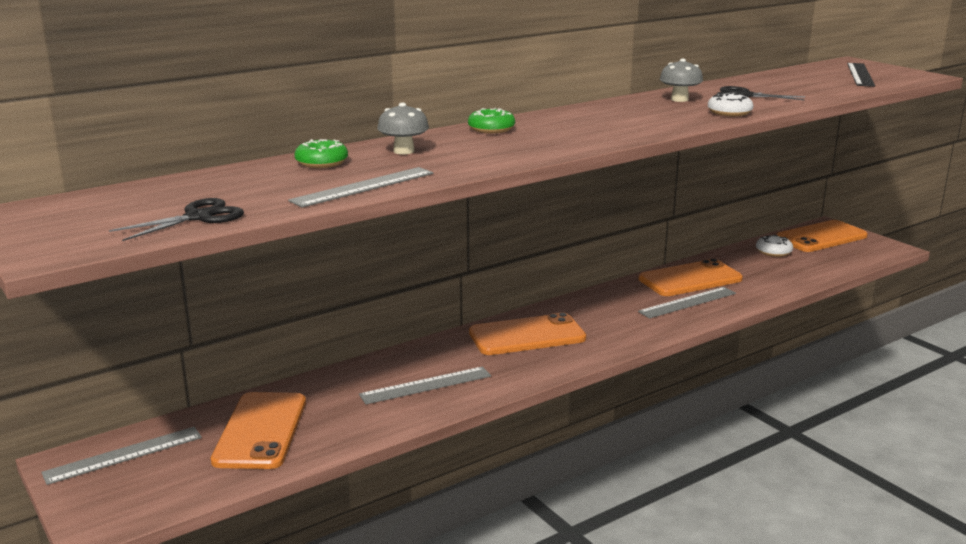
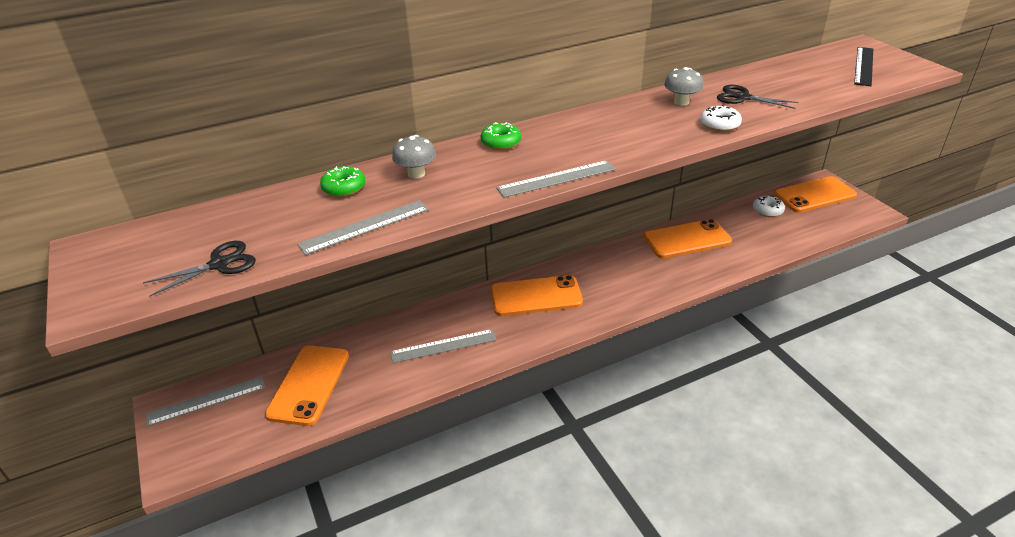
camera: 10 degrees right, 15 degrees up
(687, 302) = (677, 267): grey ruler -> grey ruler (556, 179)

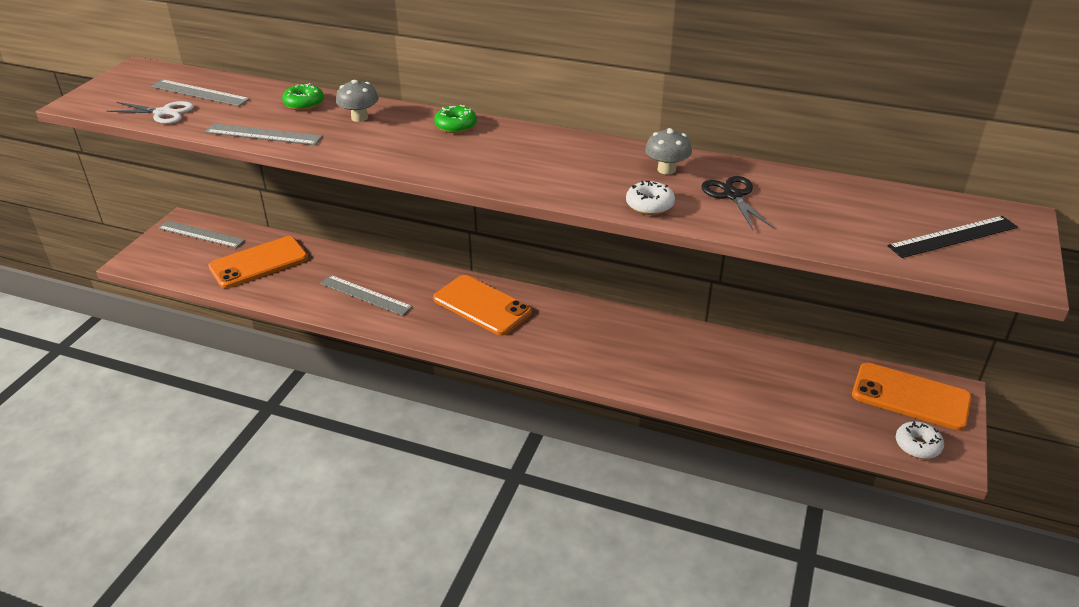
camera: 45 degrees right, 0 degrees up
(219, 264) = (163, 113): black scissors -> white scissors
(556, 179) = (430, 172): grey ruler -> grey ruler (200, 93)
(687, 239) = (687, 347): orange phone -> none
(767, 211) = (822, 376): white donut -> white donut (917, 445)

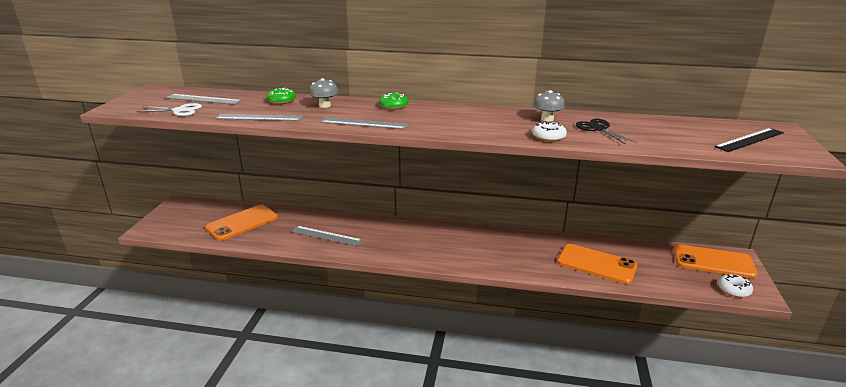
camera: 10 degrees left, 10 degrees down
(201, 234) = (194, 209): grey ruler -> grey ruler (364, 123)
(482, 305) = (411, 235): orange phone -> orange phone (596, 264)

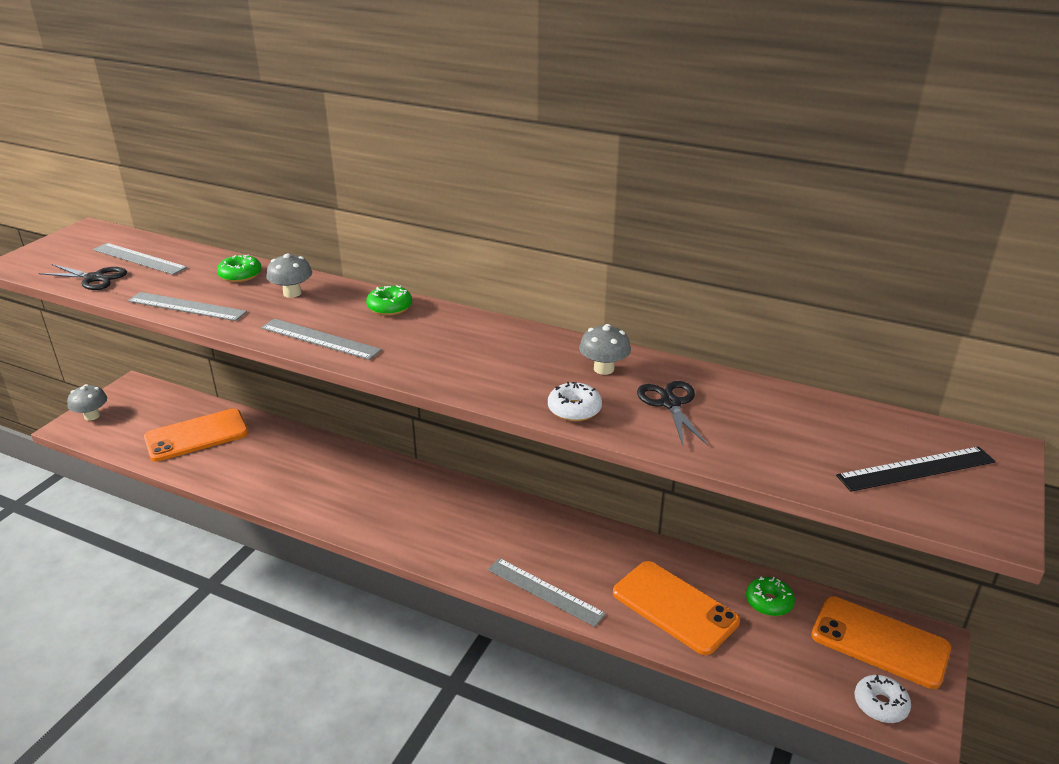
camera: 15 degrees right, 5 degrees up
(159, 222) = (92, 416): none -> grey mushroom
(180, 110) = (94, 278): white scissors -> black scissors
(326, 236) = (297, 478): grey ruler -> grey ruler (545, 591)
(645, 253) = (769, 602): none -> green donut

